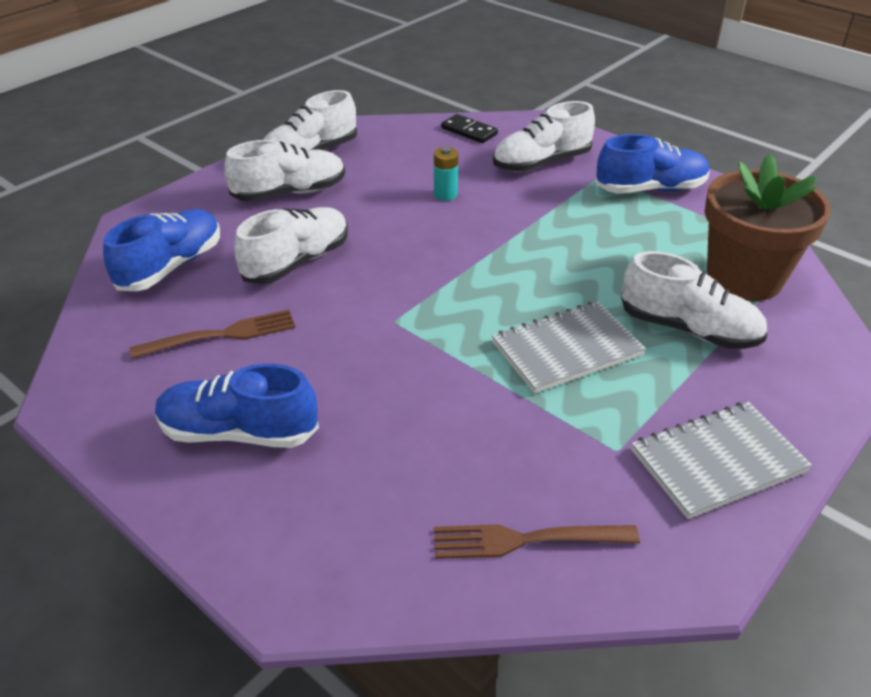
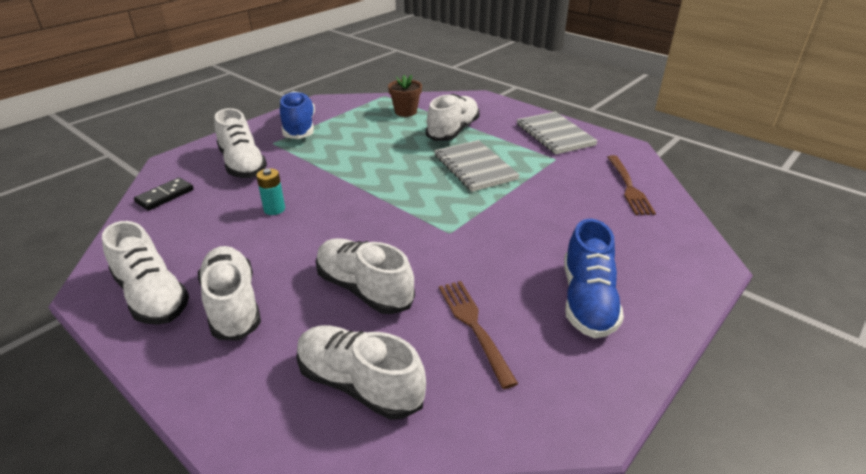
camera: 90 degrees left, 5 degrees down
(171, 266) = (359, 384): blue shoe -> white shoe
(744, 278) = (405, 112): brown flower pot -> brown flower pot, size x0.51

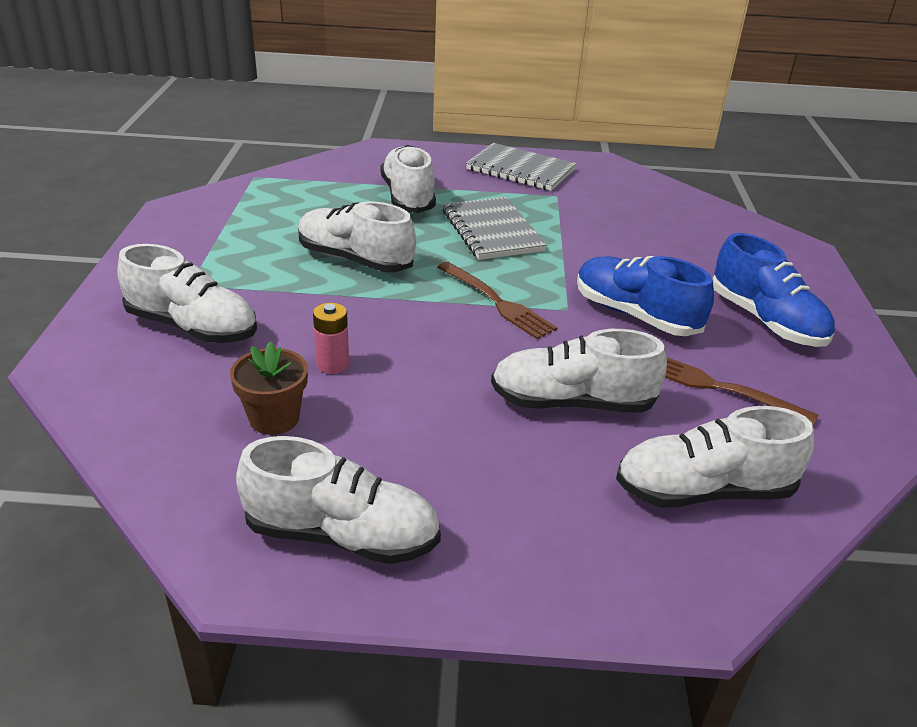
camera: 40 degrees left, 0 degrees up
(165, 196) = (139, 412): black domino -> none
(233, 305) = (460, 490): white shoe -> white shoe (355, 260)
(274, 209) = (332, 364): turquoise battery -> pink battery
(299, 128) = (199, 252): blue shoe -> blue shoe (635, 315)
(405, 112) = (315, 190): brown flower pot -> brown flower pot (274, 418)
(475, 167) = (492, 231): grey notebook -> grey notebook turned 45 degrees clockwise
(629, 187) = (657, 203): brown fork -> brown fork (497, 302)

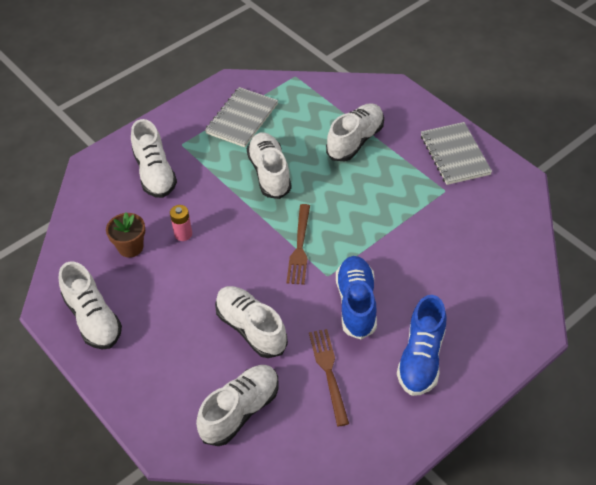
camera: 50 degrees right, 15 degrees up
(492, 231) = (366, 196): grey notebook -> grey notebook (242, 119)
(703, 491) = (240, 411): white shoe -> white shoe turned 90 degrees clockwise

